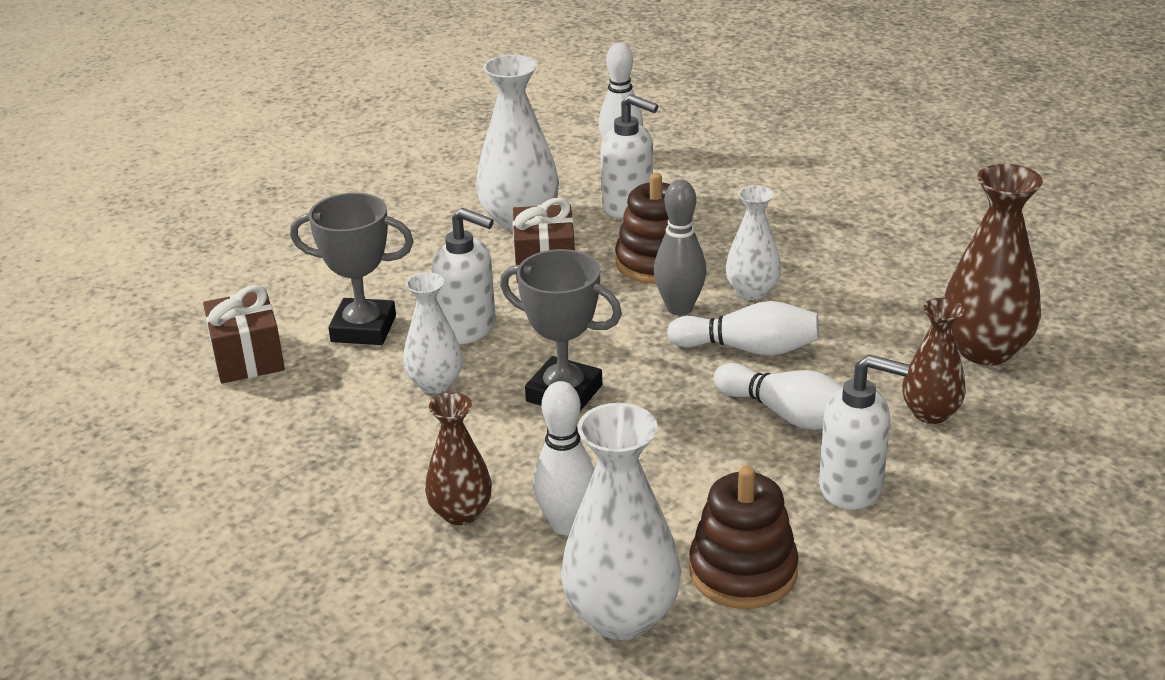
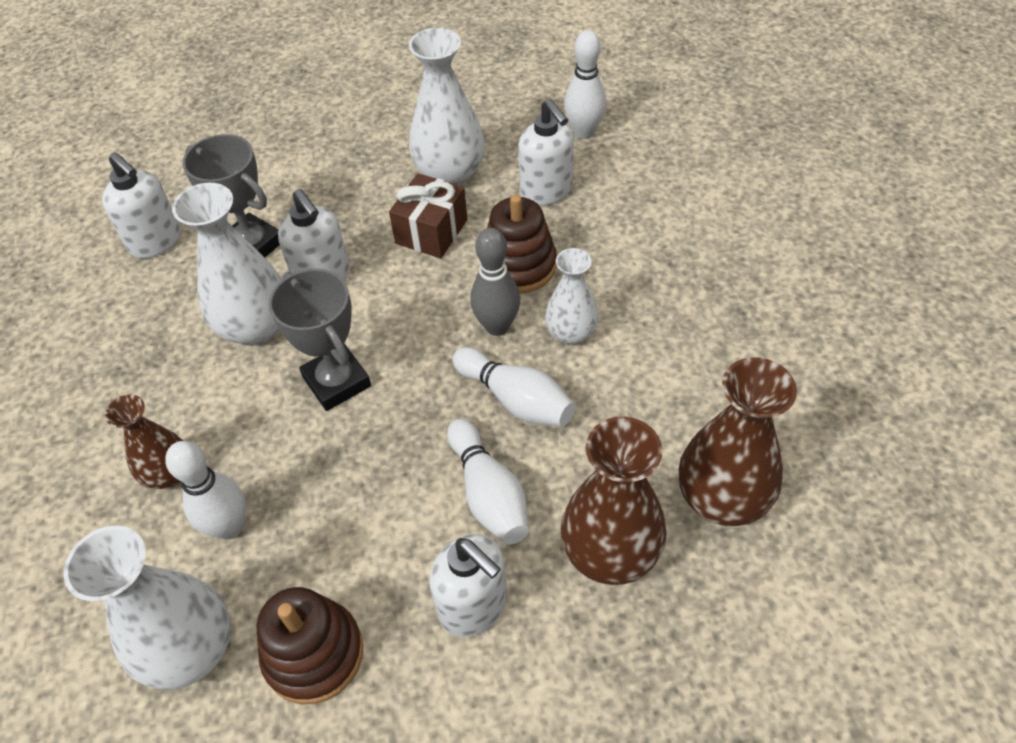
camera: 30 degrees right, 20 degrees up
(248, 358) = (156, 241): brown gift -> white soap dispenser
(435, 384) = (255, 327): white vase -> white vase, size x1.63
(930, 413) = (610, 552): brown vase -> brown vase, size x1.63

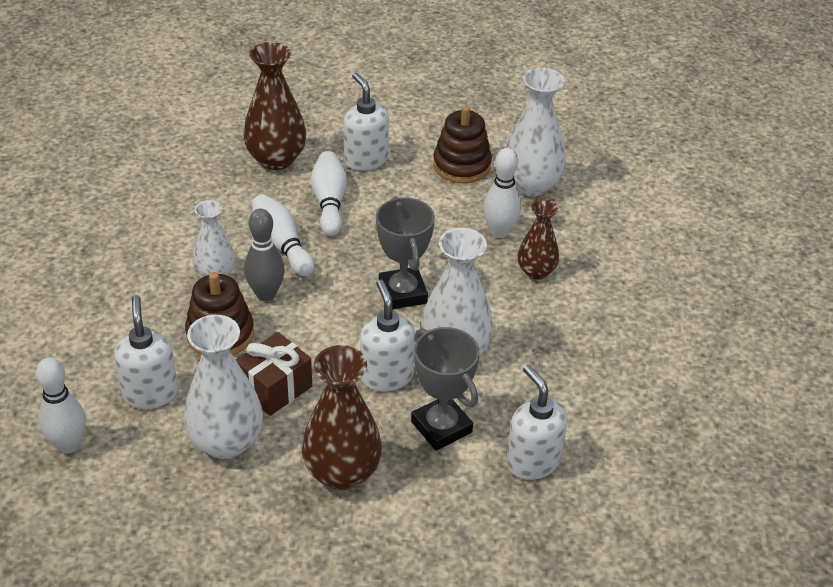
camera: 165 degrees left, 10 degrees down
(721, 498) = (194, 163): brown vase -> brown vase (342, 472)

